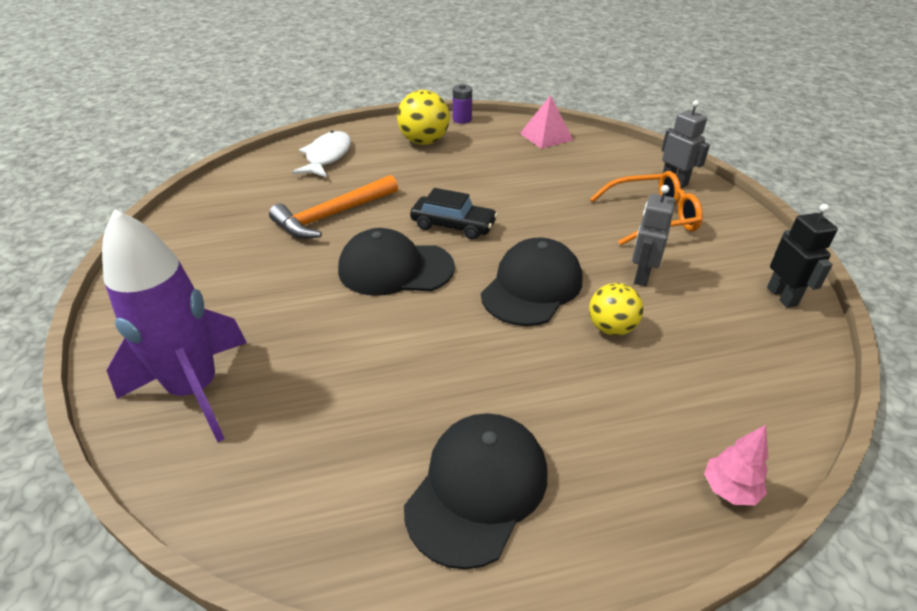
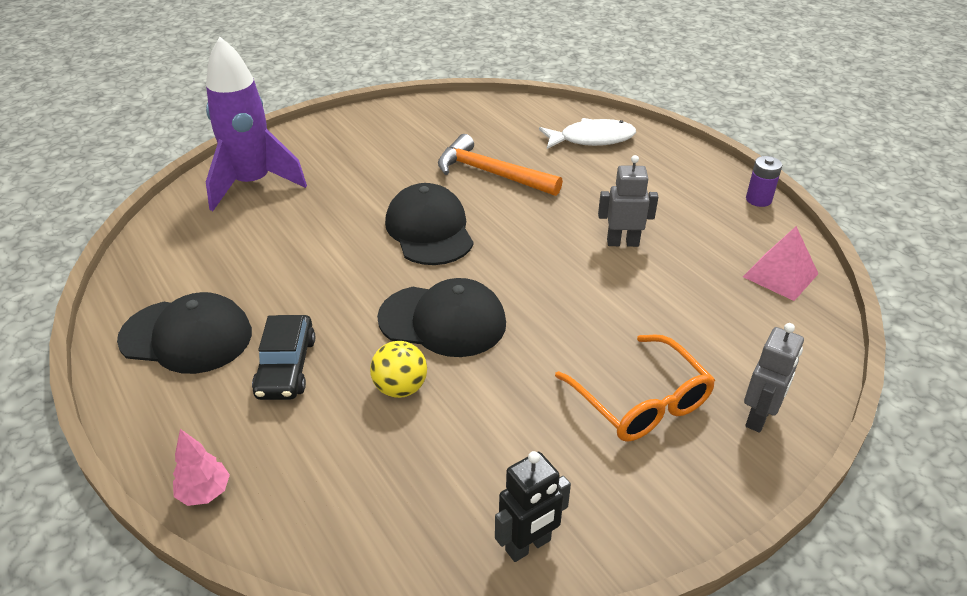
camera: 70 degrees right, 0 degrees up
(424, 142) = (676, 187): yellow ball -> none
(453, 225) = (520, 247): black car -> black car (286, 367)
(641, 276) = (504, 403): grey robot -> grey robot (622, 242)

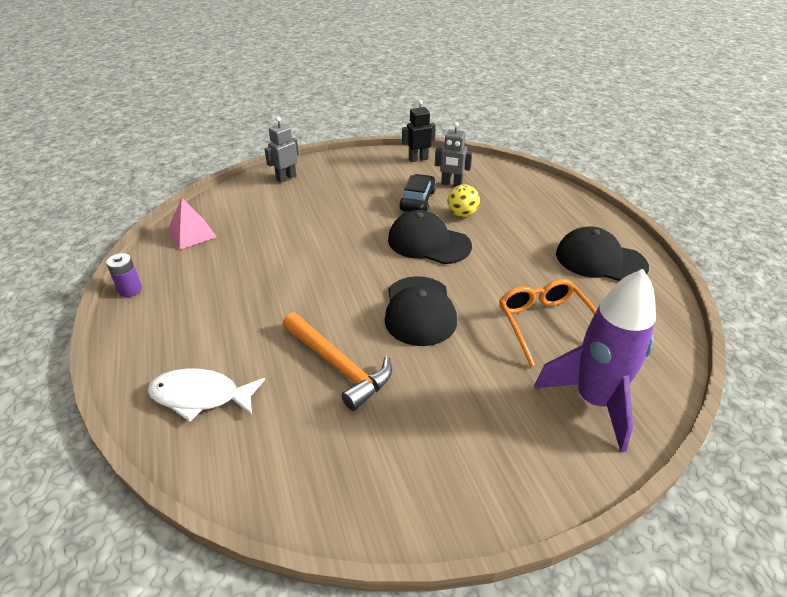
camera: 165 degrees left, 0 degrees up
(205, 493) = (560, 191): pink tree -> none
(286, 367) = (529, 233): black car -> black car (418, 200)
(622, 242) = (273, 273): grey robot -> grey robot (451, 184)
(640, 401) = (337, 191): orange glasses -> orange glasses (545, 324)

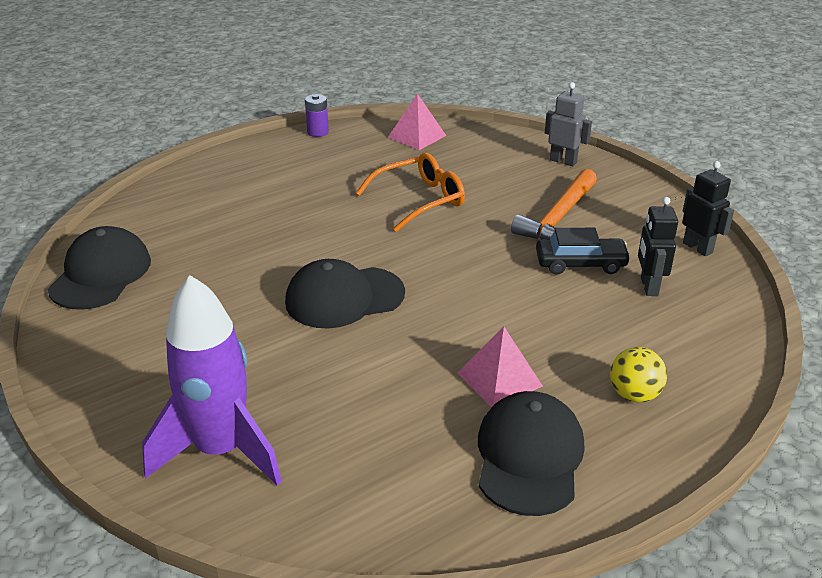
camera: 75 degrees right, 5 degrees down
(200, 396) = (193, 199): white fish -> none
(338, 366) = (244, 260): orange hammer -> orange hammer (558, 218)
(428, 242) = (484, 286): black cap -> black cap (101, 274)
(451, 184) = (648, 287): grey robot -> black robot
(462, 214) = (571, 306): yellow ball -> yellow ball (634, 395)
(530, 256) = (499, 379): none -> pink pyramid
(545, 324) = (351, 402): orange glasses -> orange glasses (419, 200)

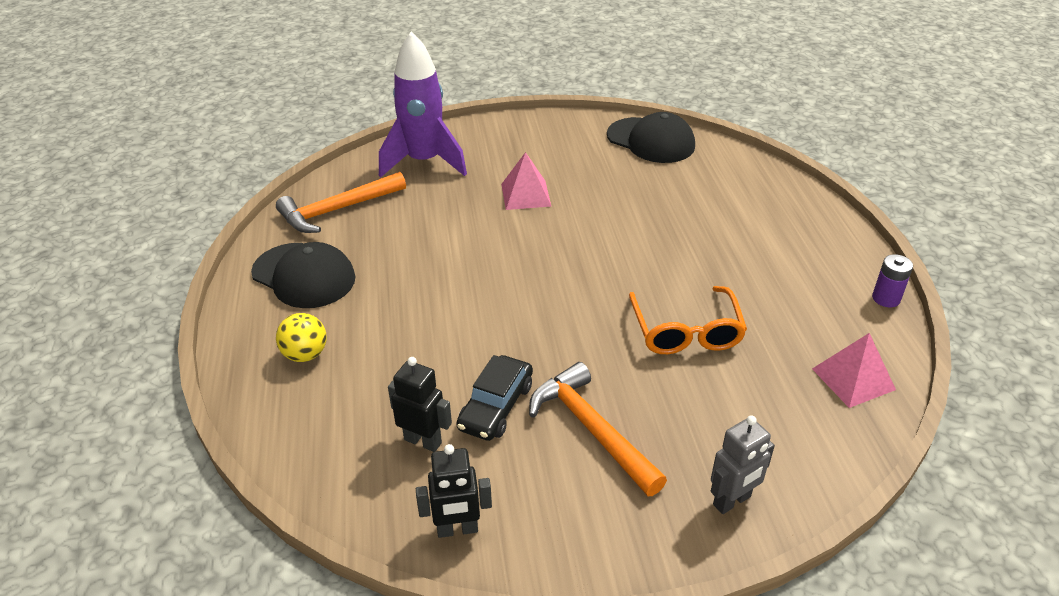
camera: 115 degrees right, 5 degrees up
(344, 297) = (544, 241): black cap -> none
(383, 490) = (337, 210): none -> orange hammer
(499, 379) = (385, 289): pink pyramid -> pink pyramid (525, 195)

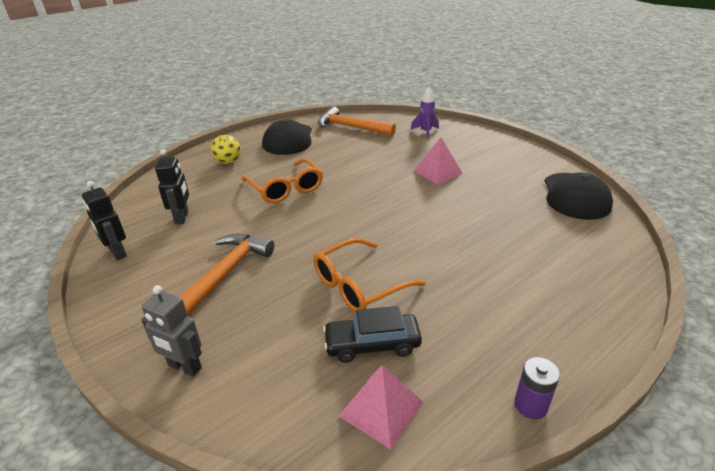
camera: 60 degrees right, 5 degrees down
(424, 162) = (425, 132): purple rocket -> purple rocket, size x0.48
(442, 322) = (285, 188): none -> orange glasses
(496, 406) = (224, 231): black car -> black car (372, 344)

